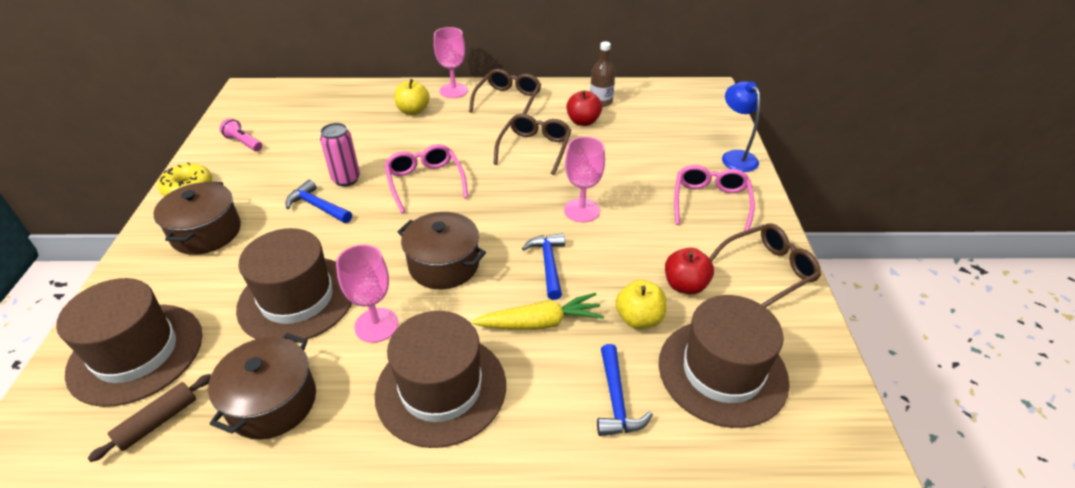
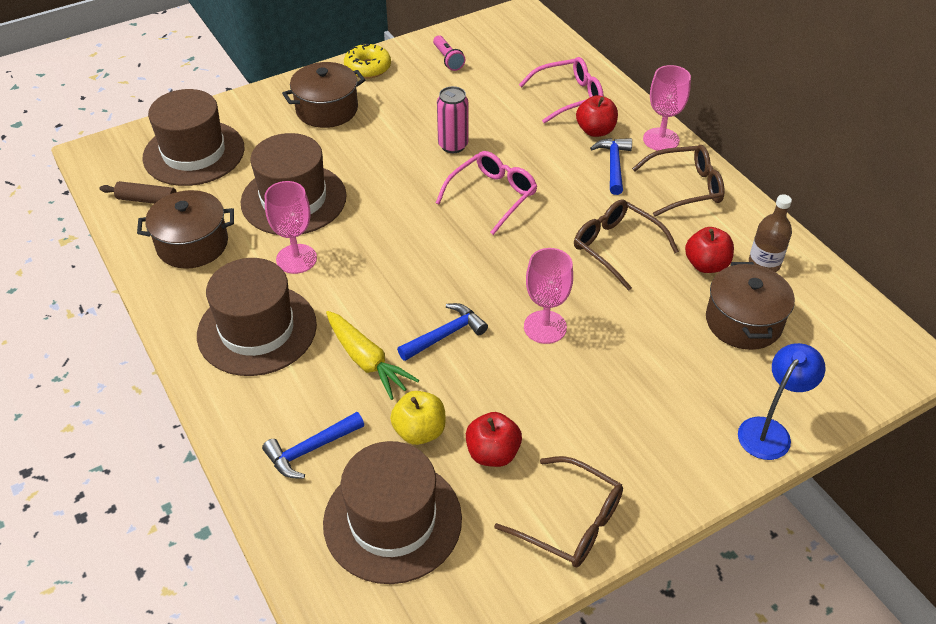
camera: 60 degrees right, 5 degrees up
(243, 143) = (448, 59): pink flashlight -> pink flashlight turned 150 degrees clockwise
(317, 206) = (404, 149): blue hammer -> blue hammer (613, 165)
(413, 111) = (595, 131): yellow apple -> red apple
(444, 265) = (392, 264): brown pot -> brown pot (743, 322)
(534, 148) = (616, 247): brown glasses -> brown glasses turned 120 degrees counterclockwise
(710, 202) = (652, 433): pink glasses -> pink glasses (568, 97)

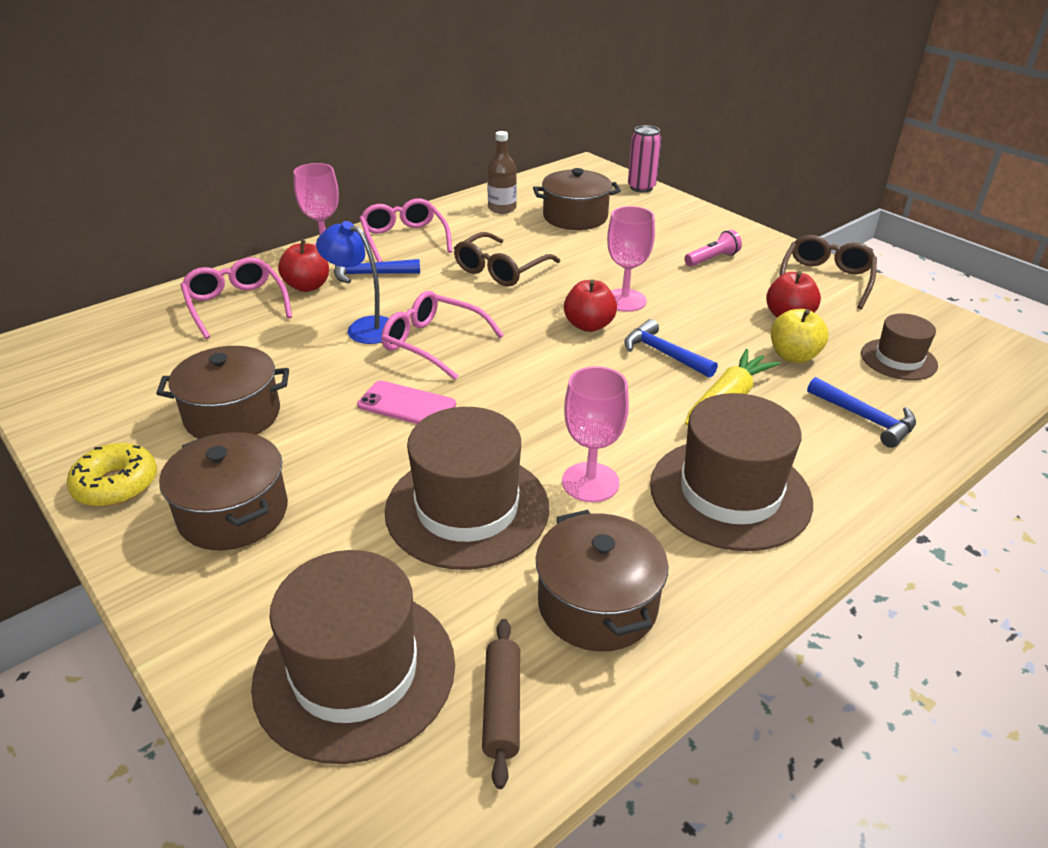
camera: 100 degrees left, 10 degrees down
(392, 520) = (898, 359): brown hat -> brown hat, size x0.56
(412, 178) = (406, 405): none -> pink phone
(422, 104) = (232, 415): none -> brown pot
(448, 59) = (118, 404): pink flashlight -> pink flashlight (712, 259)
(453, 145) = (334, 380): pink can -> pink can (641, 188)
(685, 188) = (404, 239): brown glasses -> pink glasses
(706, 265) = (511, 230): red apple -> red apple (589, 325)
(769, 431) = (683, 210): blue lamp -> blue lamp (363, 327)

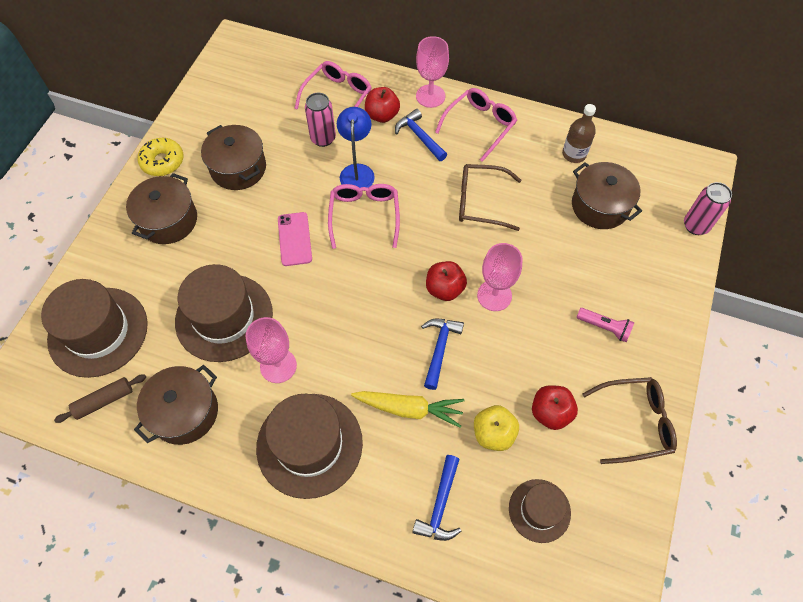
camera: 60 degrees right, 25 degrees up
(282, 335) = (323, 138): none -> pink can

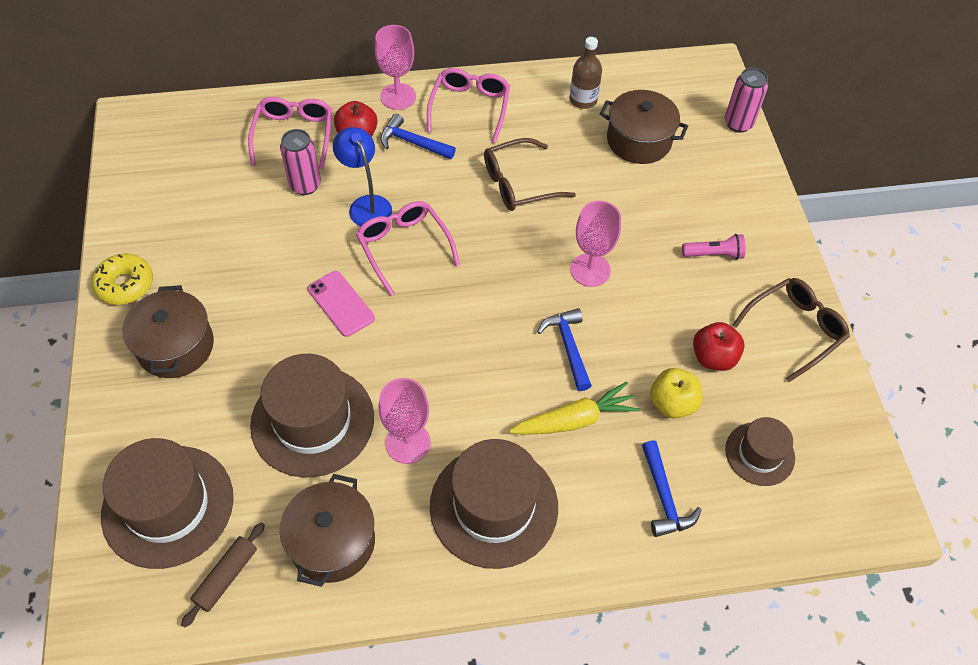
camera: 30 degrees left, 5 degrees down
(238, 168) = (225, 255): brown pot -> none
(444, 289) = (536, 285): red apple -> none

